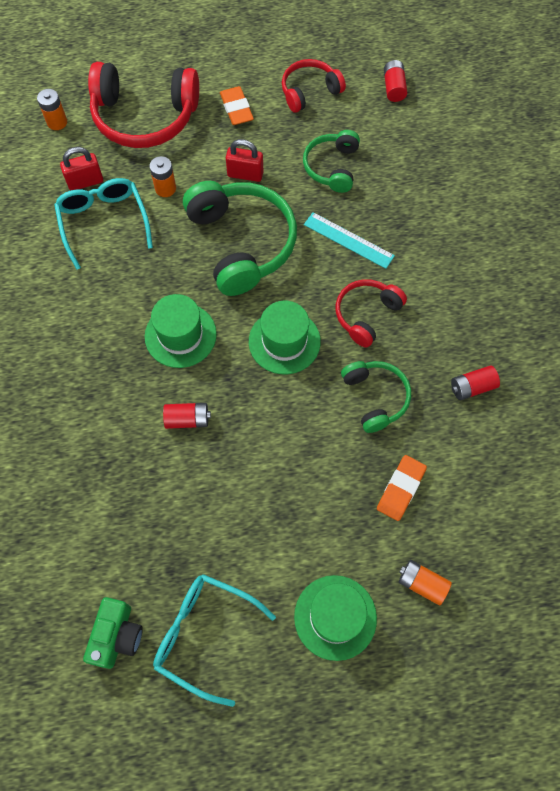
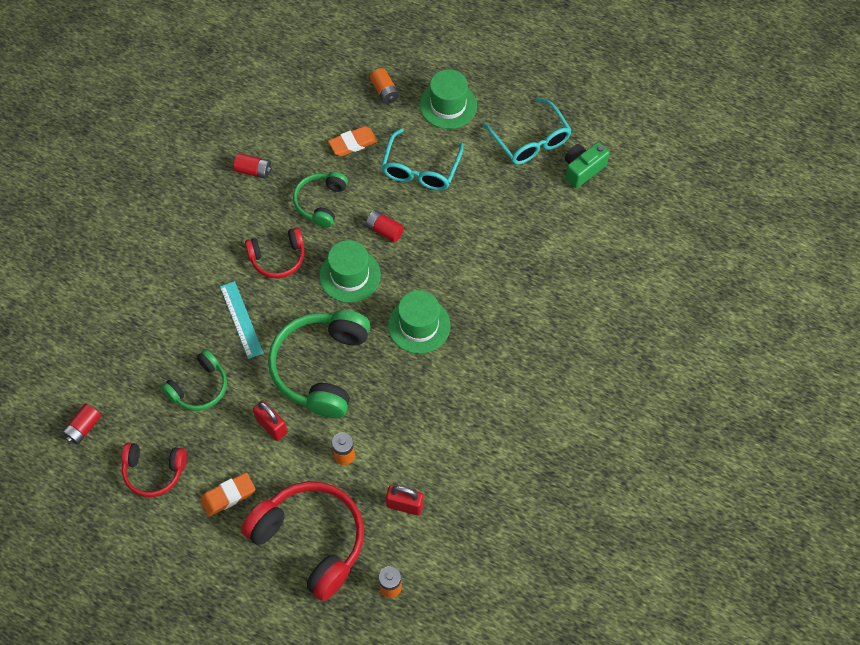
camera: 145 degrees left, 5 degrees down
(104, 222) = (414, 456): turquoise glasses -> turquoise glasses (420, 169)
(187, 419) = (455, 264): red battery -> red battery (384, 231)
(236, 109) = (228, 495): orange eraser -> orange eraser turned 45 degrees clockwise

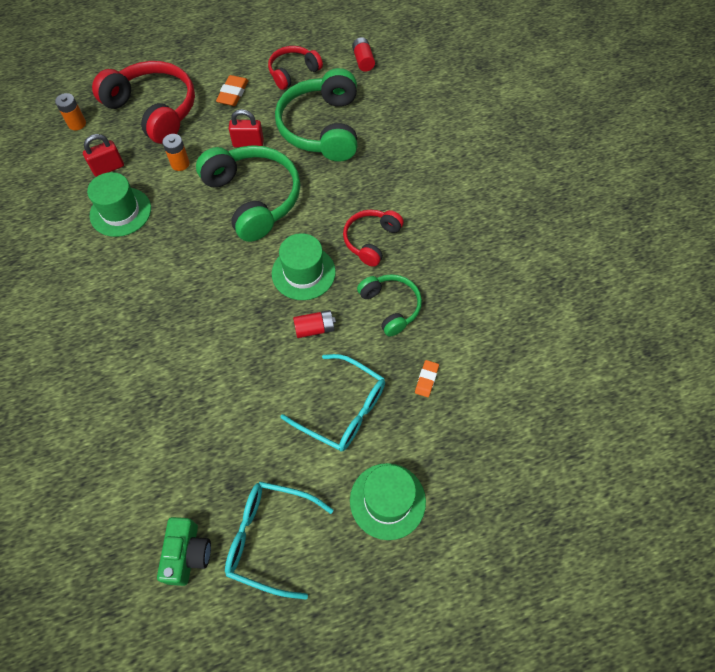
camera: 135 degrees right, 0 degrees up
(199, 388) = (321, 128): green headphones -> green headphones, size x1.76
(241, 319) = (345, 183): turquoise ruler -> none
(253, 171) = (472, 285): red battery -> none
(311, 540) = (154, 110): red headphones -> red headphones turned 135 degrees counterclockwise
(353, 143) = (426, 379): orange eraser -> orange eraser, size x0.65
(384, 91) = (460, 457): orange battery -> none
(419, 325) = (210, 281): green hat -> green hat (120, 212)
(420, 169) = (343, 409): turquoise glasses -> turquoise glasses turned 150 degrees clockwise

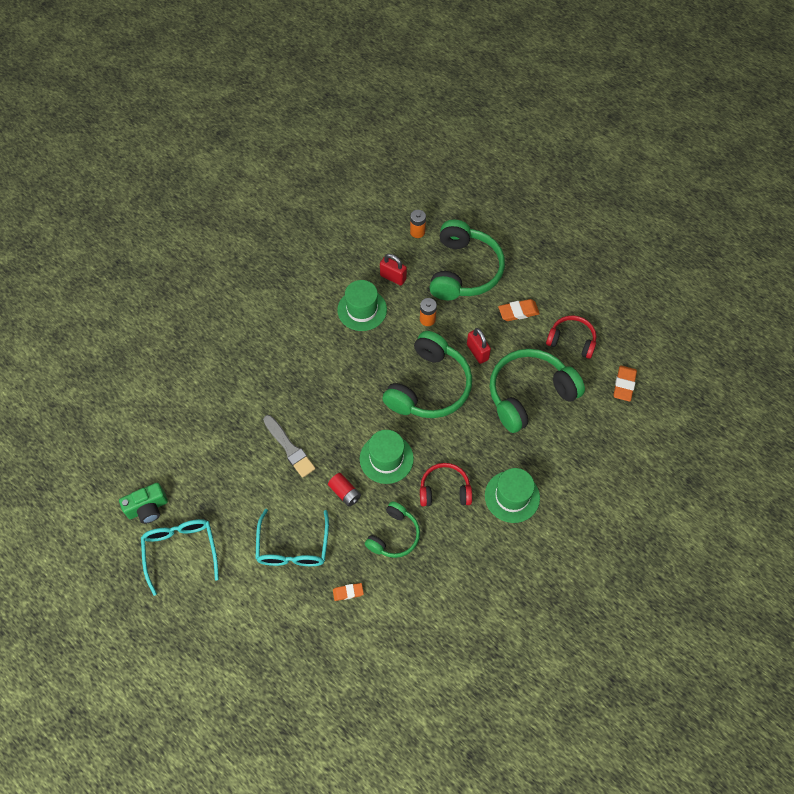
camera: 60 degrees right, 0 degrees up
(154, 110) = (464, 270): red headphones -> green headphones
(224, 357) = (289, 447): none -> grey brush
(363, 61) = (624, 385): red battery -> orange eraser
(387, 501) = (242, 612): green hat -> green hat (512, 496)

